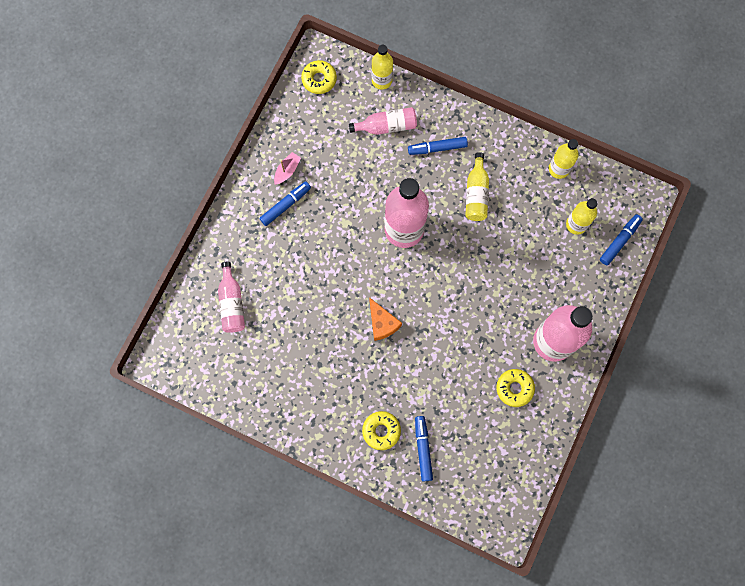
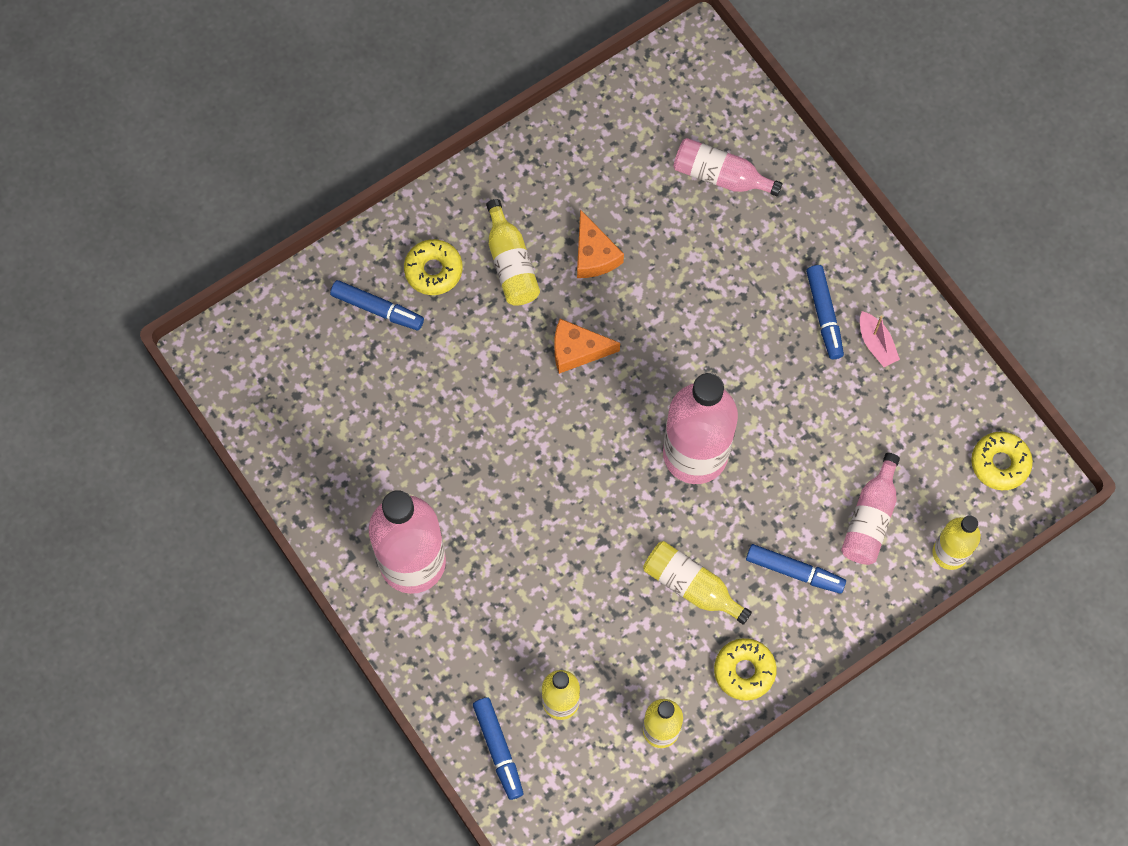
camera: 120 degrees right, 5 degrees down
(320, 346) = (594, 254): none -> orange cheese
(351, 389) = (511, 263): none -> yellow bottle
(437, 148) = (794, 571): blue marker -> blue marker turned 90 degrees clockwise
(514, 388) = (381, 471): yellow donut -> yellow donut (744, 671)

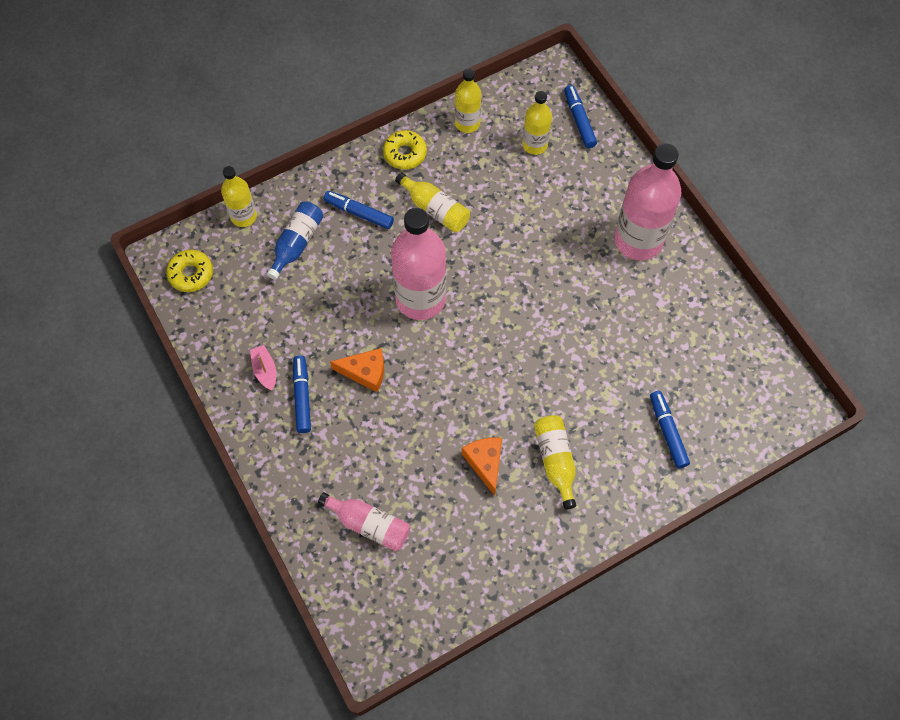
camera: 175 degrees left, 5 degrees down
(377, 309) = (667, 432): blue marker -> blue marker turned 45 degrees clockwise
(433, 270) = (621, 460): yellow donut -> none
(577, 350) = (505, 384): orange cheese -> orange cheese (365, 372)
(870, 518) = (297, 243): pink bottle -> blue bottle

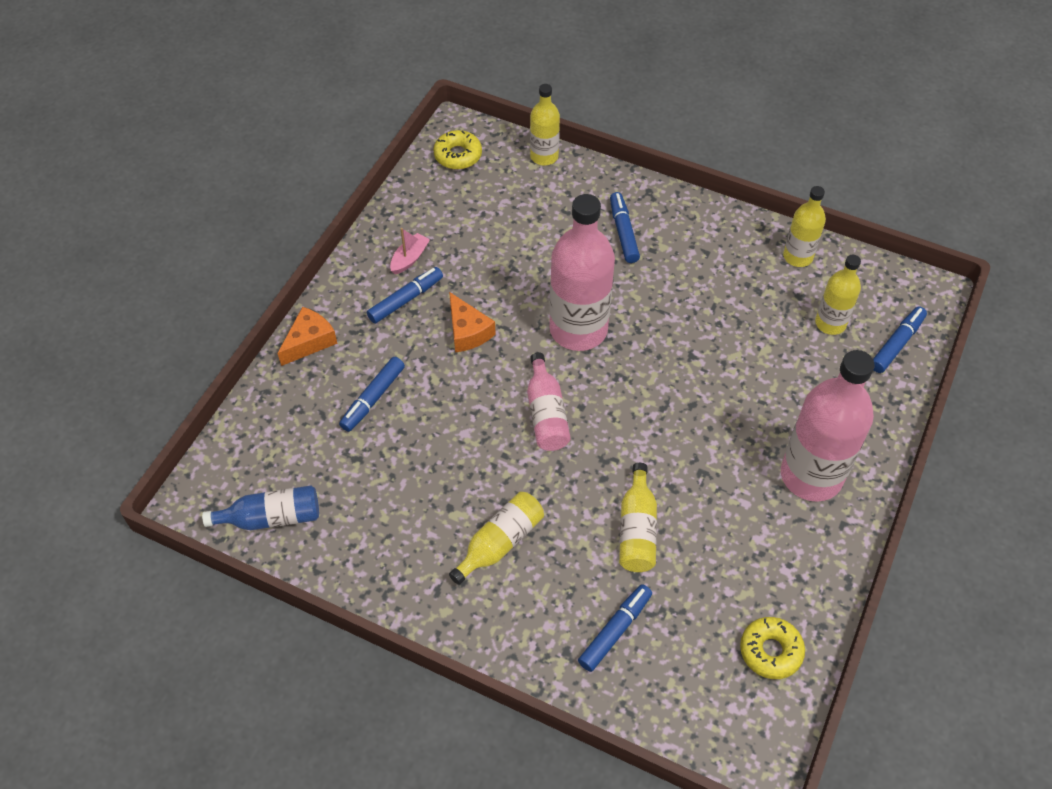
camera: 55 degrees right, 10 degrees down
(297, 243) = (551, 207): blue bottle -> blue bottle (271, 517)
(369, 524) = (319, 424): pink bottle -> pink bottle (546, 413)
(375, 473) = (373, 398): none -> blue marker
(405, 154) = (717, 229): yellow donut -> yellow donut (770, 651)
(435, 209) = (682, 286): yellow bottle -> yellow bottle (637, 529)
(485, 463) = (451, 482): orange cheese -> orange cheese (309, 341)

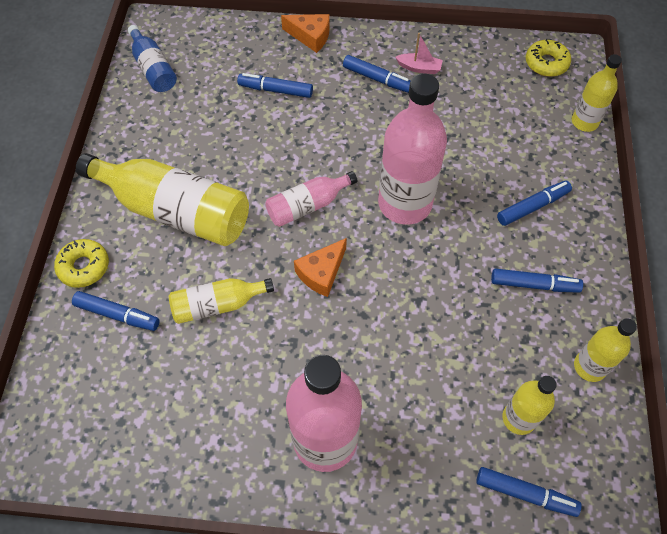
camera: 70 degrees right, 5 degrees up
(467, 331) = (365, 128): orange cheese -> orange cheese (321, 273)
(500, 543) = (175, 211): yellow bottle -> yellow bottle, size x1.85
(706, 263) = (534, 284): none -> blue marker
(770, 651) = (128, 445): yellow donut -> yellow donut (84, 267)

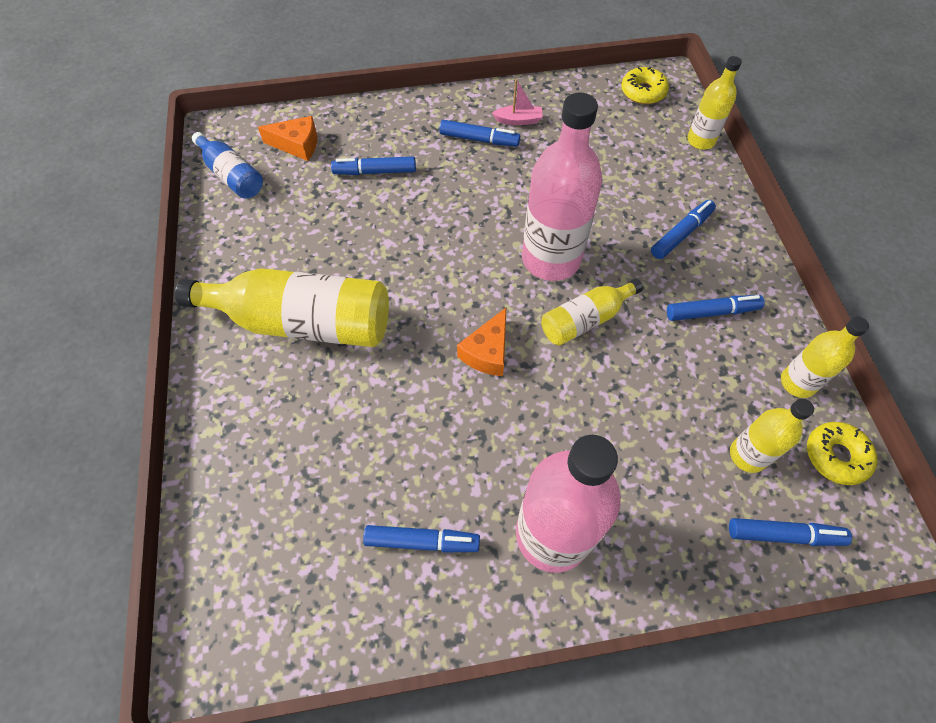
camera: 15 degrees left, 0 degrees up
(84, 267) = (214, 409): yellow donut -> yellow donut (836, 456)
(118, 314) = (270, 454): blue marker -> blue marker (422, 541)
(218, 305) = (383, 414): yellow bottle -> yellow bottle (585, 320)
(308, 206) = (449, 284): pink bottle -> none
(310, 36) = (395, 110): orange cheese -> orange cheese (297, 145)

